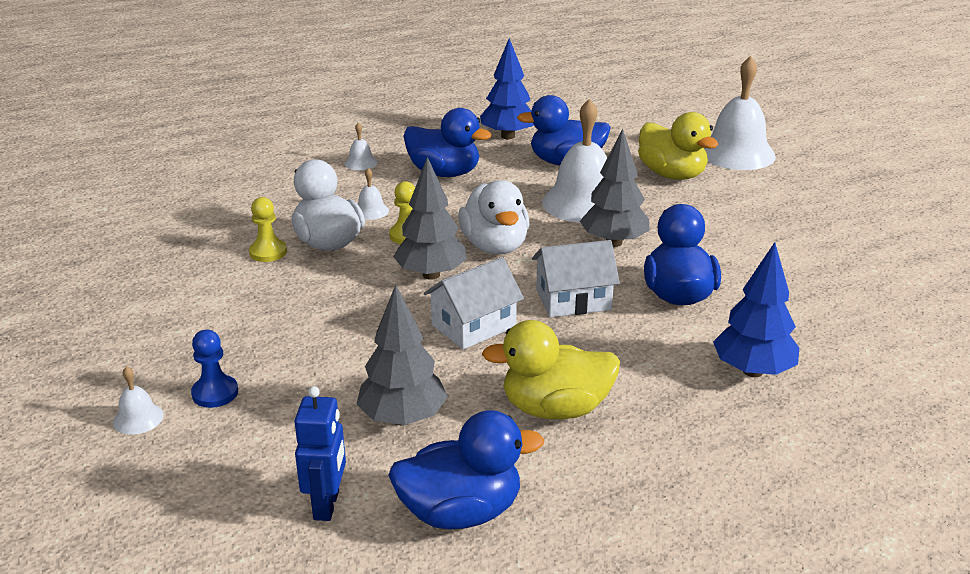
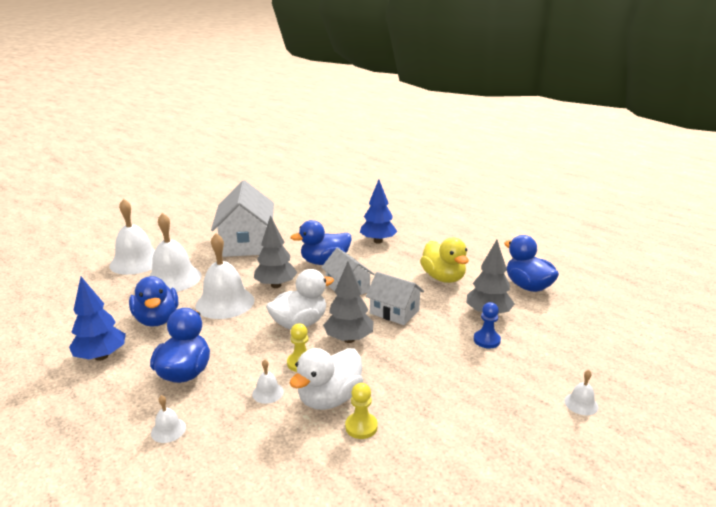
camera: 110 degrees left, 5 degrees down
(215, 393) = (531, 382): blue pawn -> blue pawn (486, 340)
(327, 505) = (561, 318): blue robot -> none
(672, 175) = (173, 278): yellow duck -> white bell
(781, 234) = (247, 243): none -> white house

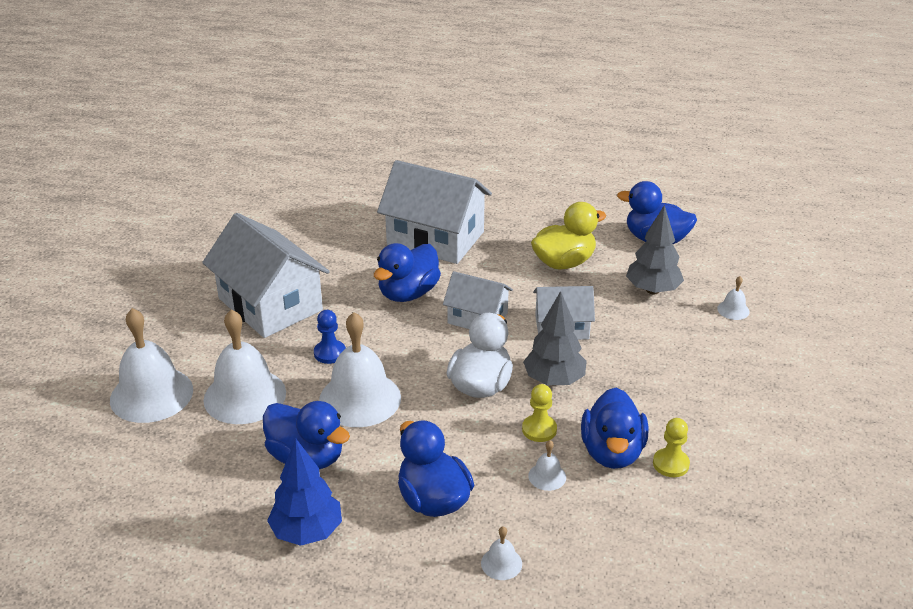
camera: 35 degrees left, 10 degrees up
(276, 285) = (391, 349): grey tree -> none
(329, 399) = (612, 452): white duck -> blue duck
(378, 241) = (435, 238): blue tree -> white house
(443, 278) = (564, 262): yellow duck -> yellow duck turned 60 degrees counterclockwise
(486, 340) = (681, 322): blue pawn -> blue pawn (330, 353)
(581, 404) = (815, 352): white bell -> white bell (733, 310)

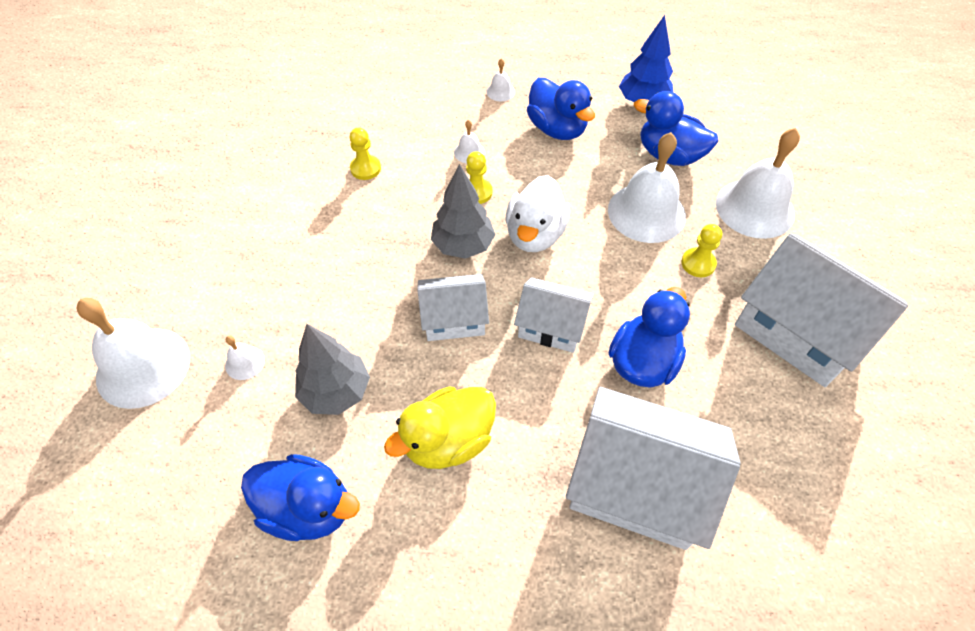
camera: 175 degrees right, 20 degrees up
(151, 394) = (841, 204): white bell -> white bell (143, 367)
(330, 353) = (698, 263): blue pawn -> yellow pawn
(612, 452) = (414, 176): blue duck -> none

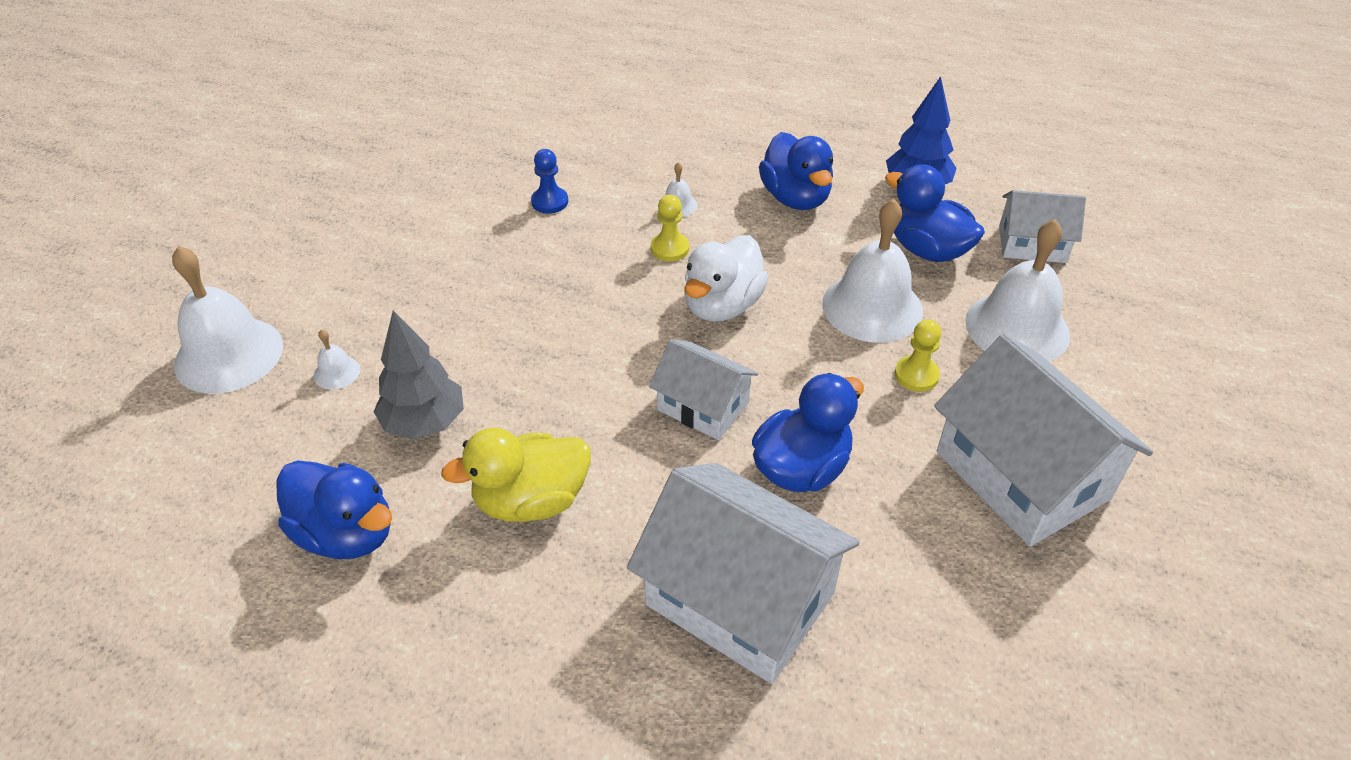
camera: 15 degrees right, 10 degrees down
(365, 168) = (550, 202): yellow pawn -> blue pawn
(454, 318) = (589, 375): white house -> white house (1032, 244)
(463, 246) = (631, 301): grey tree -> none
(500, 91) = (742, 147): white bell -> none

